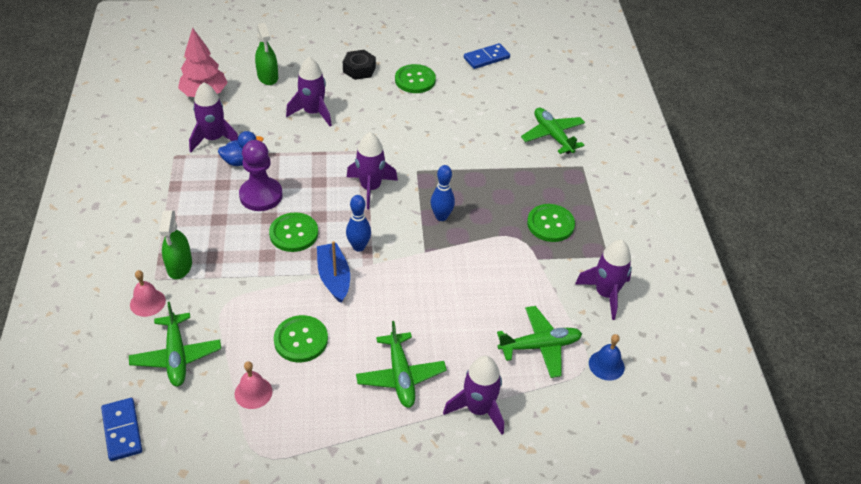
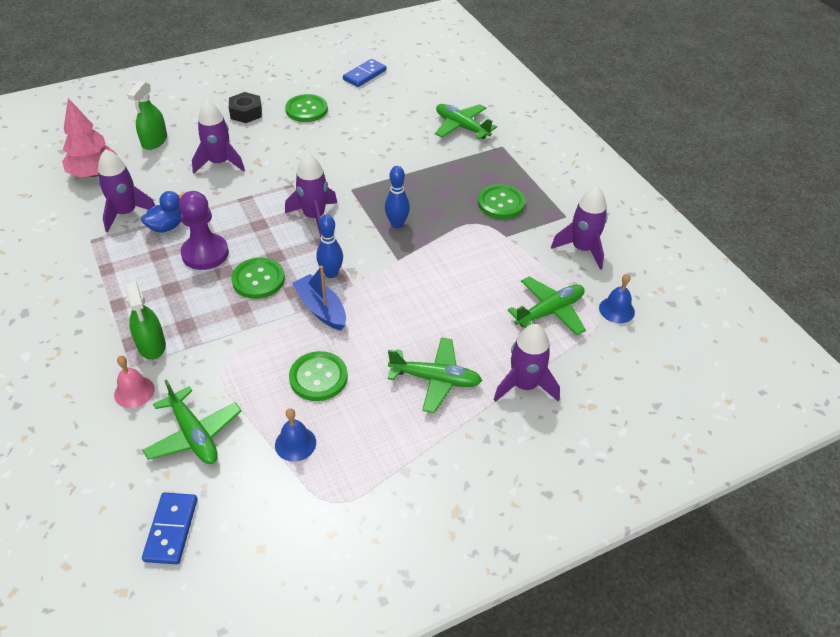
camera: 20 degrees left, 0 degrees up
(122, 430) = (171, 529): blue domino -> blue domino turned 45 degrees clockwise
(253, 392) = (295, 443): pink bell -> blue bell
(268, 77) = (154, 141): green spray bottle -> green spray bottle turned 60 degrees clockwise
(400, 376) = (435, 379): green plane -> green plane turned 45 degrees counterclockwise

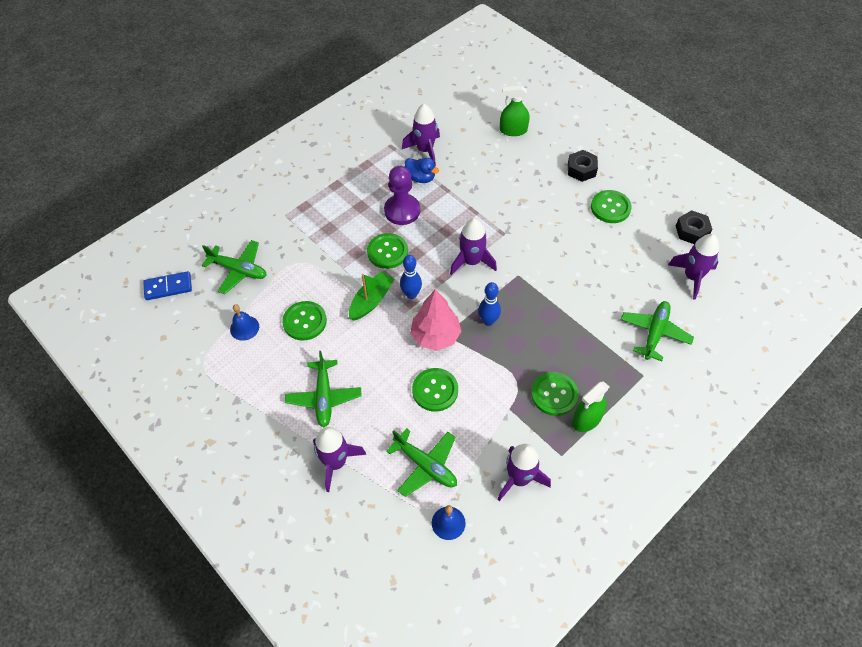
camera: 75 degrees right, 10 degrees up
(94, 173) = (459, 114): pink tree -> pink tree (435, 336)
(134, 392) = (264, 226): pink bell -> none
(151, 345) = (305, 218): green spray bottle -> green spray bottle (587, 419)
(194, 434) = (239, 270): green plane -> green plane turned 105 degrees counterclockwise
(219, 163) = (507, 178): purple rocket -> purple rocket (692, 277)
(321, 309) = (371, 301): blue boat -> green boat
(364, 75) = (691, 231): blue domino -> black nut
(464, 284) = (435, 390): none -> green button

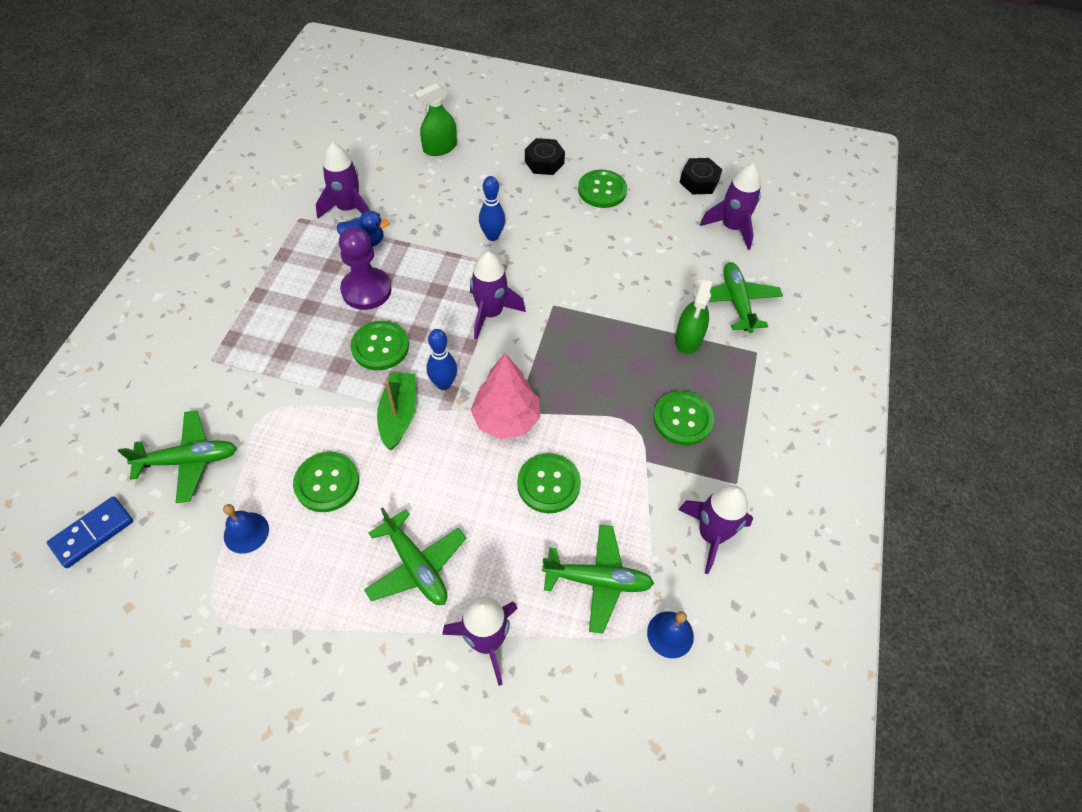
camera: 35 degrees left, 0 degrees up
(488, 321) = (555, 372): blue bowling pin -> blue bowling pin (492, 236)
(587, 419) = (734, 429): green spray bottle -> green spray bottle (688, 339)

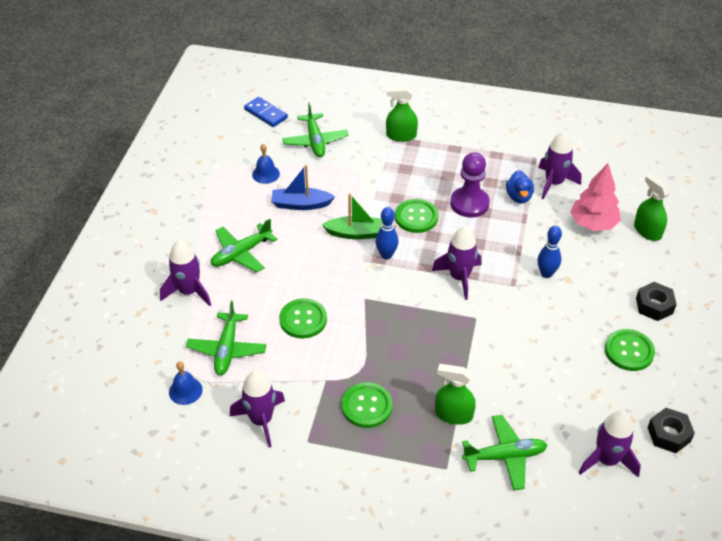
camera: 90 degrees right, 10 degrees down
(212, 351) = (401, 136): none -> green spray bottle
(327, 483) = (301, 204): green button -> blue boat
(506, 419) = (357, 292): pink tree -> pink tree (593, 224)

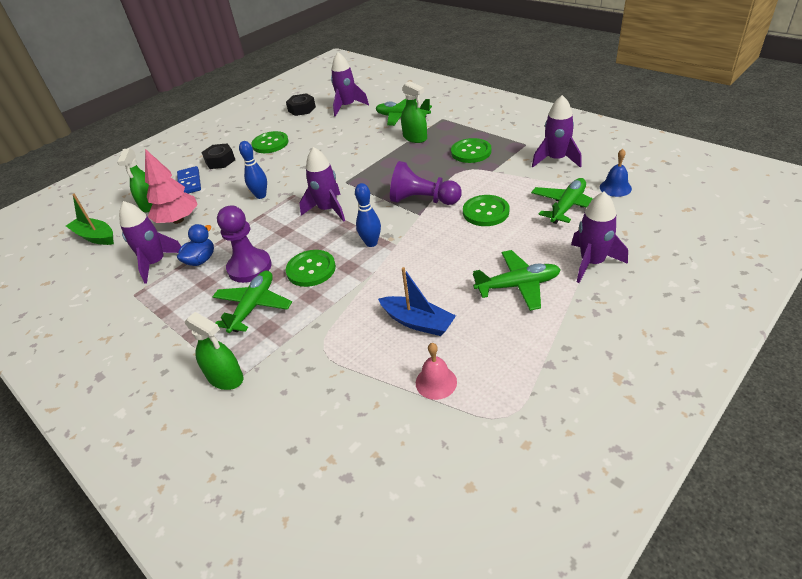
camera: 145 degrees left, 5 degrees down
(266, 114) = (370, 509): blue domino -> blue domino (189, 182)
(266, 174) = (436, 382): blue bell -> pink bell
(315, 141) = (335, 413): green plane -> green plane (253, 306)
(356, 233) = (382, 271): green boat -> green boat (95, 237)
(373, 316) = (423, 200): none -> purple pawn

